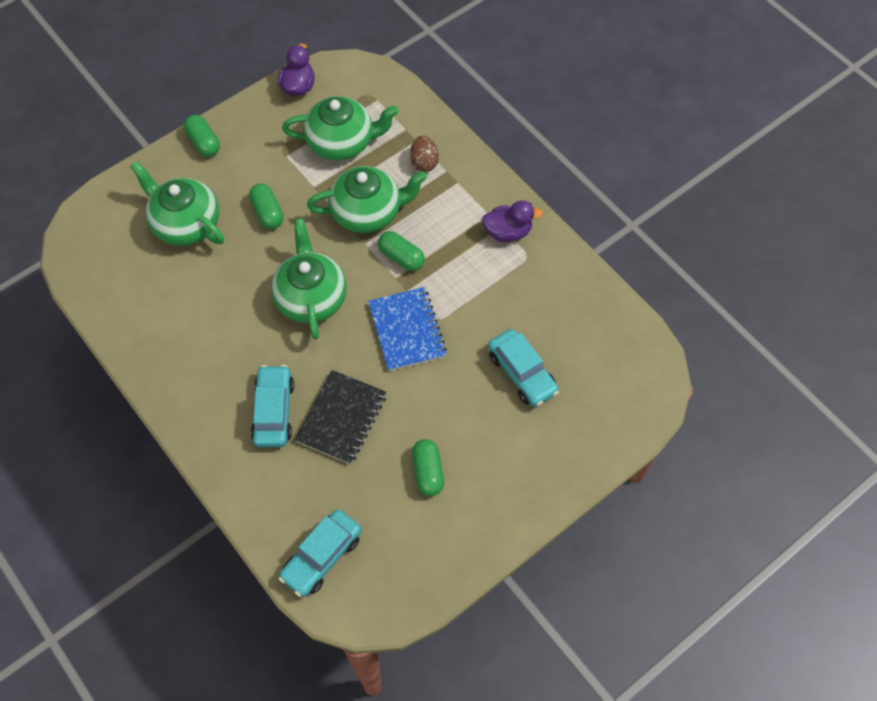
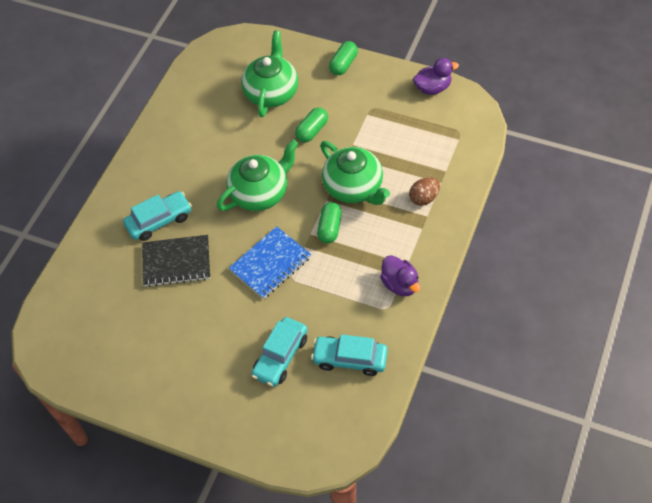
camera: 65 degrees right, 5 degrees down
(322, 556) = (68, 306): turquoise car -> turquoise car (350, 359)
(342, 142) = (403, 139): green teapot -> none
(428, 472) = (164, 336): green capsule -> none

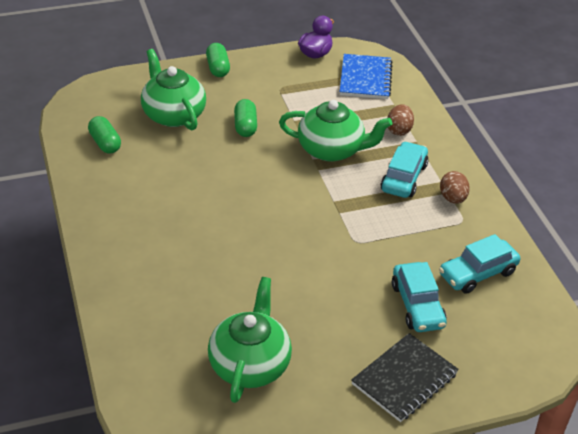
camera: 45 degrees left, 15 degrees down
(159, 221) = (175, 262): turquoise car -> turquoise car (404, 178)
(176, 262) = (232, 286): black notebook -> black notebook (404, 379)
(260, 193) = (251, 193): green teapot -> green teapot (250, 364)
(270, 264) = (324, 241): blue notebook -> blue notebook (365, 79)
(330, 228) = (346, 188): green capsule -> green capsule (105, 143)
(400, 284) = (452, 198): purple duck -> brown egg

